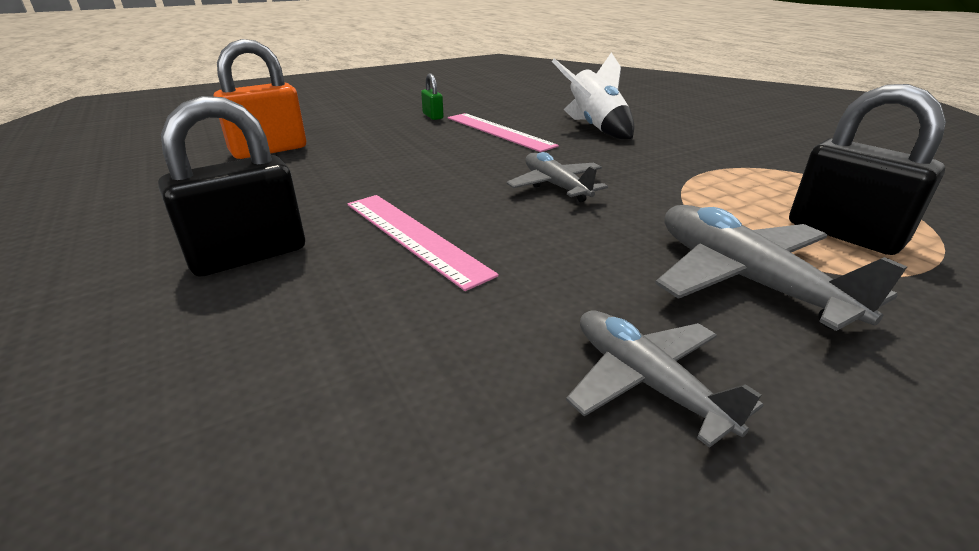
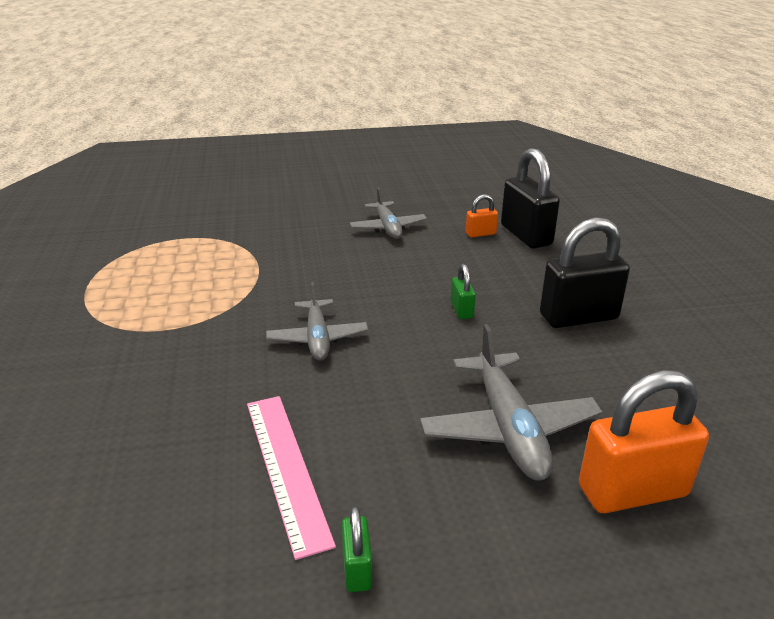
camera: 160 degrees left, 0 degrees up
(414, 236) = (461, 310): pink ruler -> green padlock
(416, 417) = (480, 234): none -> orange padlock
(595, 127) = (145, 444): white rocket -> none
(744, 279) = (290, 249): grey plane -> grey plane (508, 428)
(844, 234) = (185, 259): black padlock -> black padlock (526, 235)

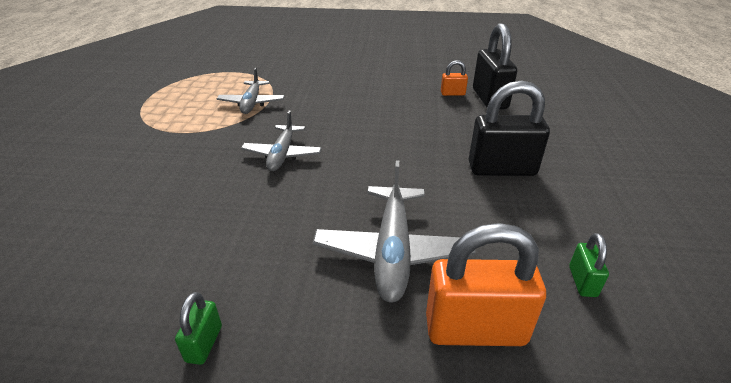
camera: 15 degrees right, 5 degrees up
(286, 468) = (200, 249): pink ruler -> none
(388, 228) = (382, 81): grey plane -> grey plane (252, 103)
(461, 310) = (405, 149): green padlock -> green padlock (582, 281)

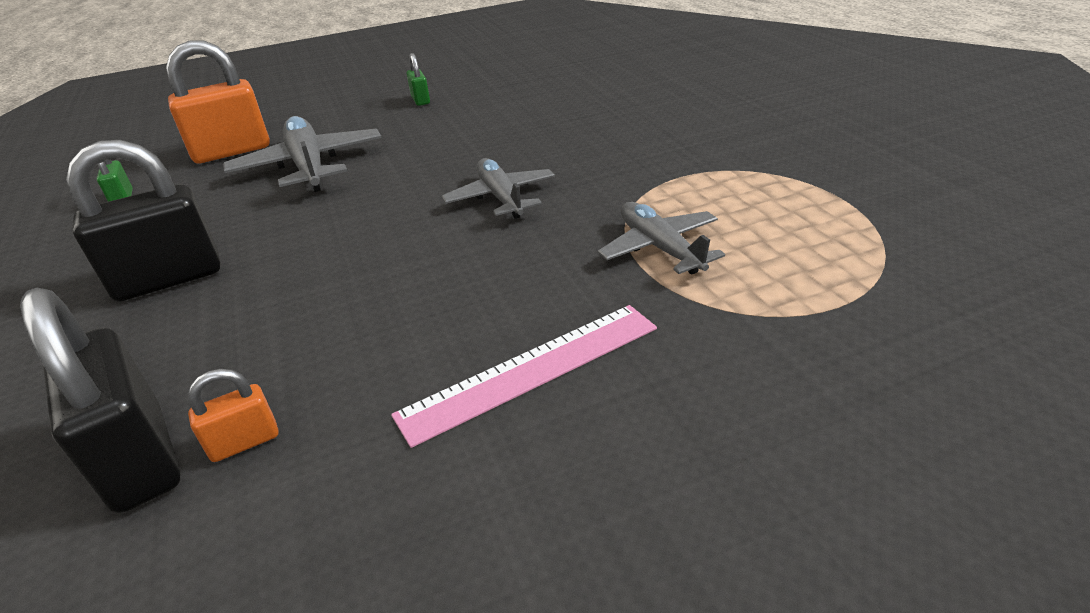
camera: 155 degrees right, 0 degrees up
(348, 84) = (531, 370): none -> pink ruler

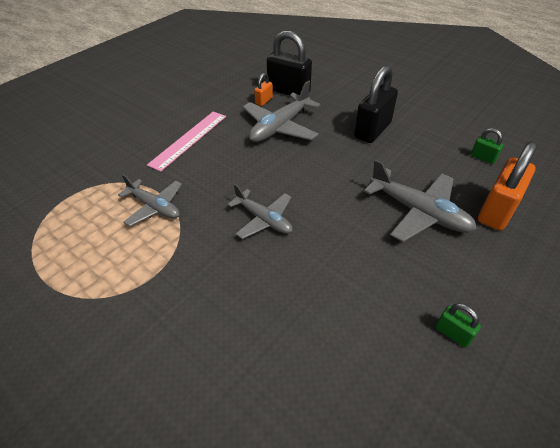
camera: 150 degrees right, 10 degrees up
(309, 339) = (280, 127): none -> grey plane

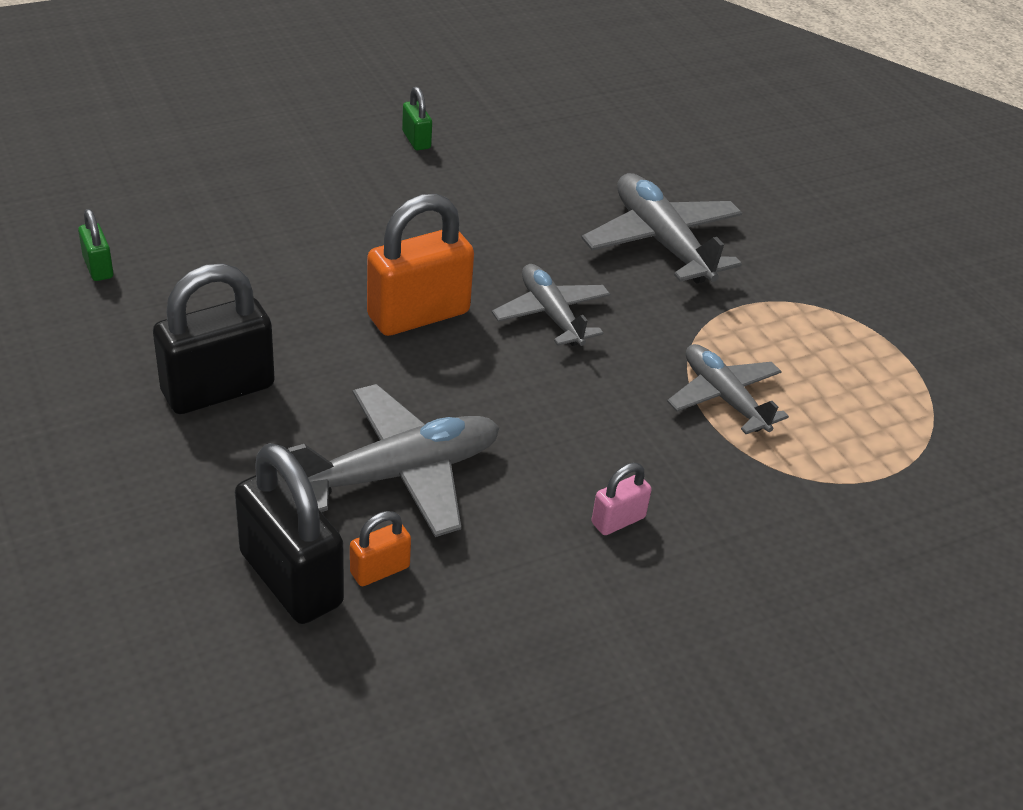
camera: 160 degrees left, 5 degrees down
(189, 139) = (618, 520): pink ruler -> pink padlock
(419, 212) = (311, 240): grey plane -> grey plane (661, 242)
(496, 211) = (200, 203): orange padlock -> orange padlock (418, 315)

